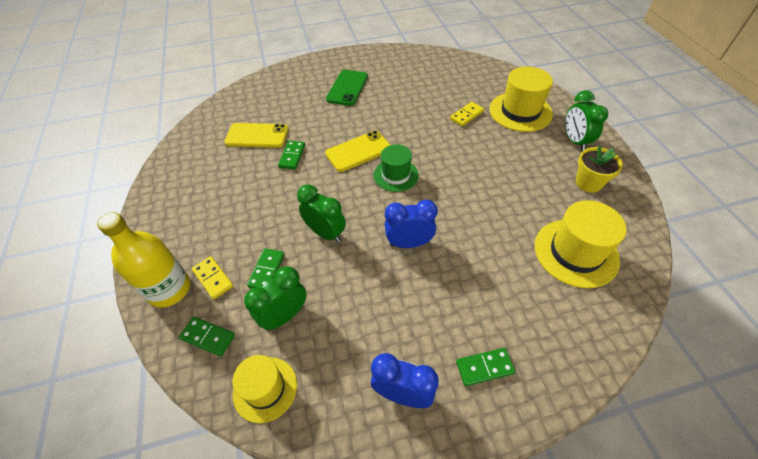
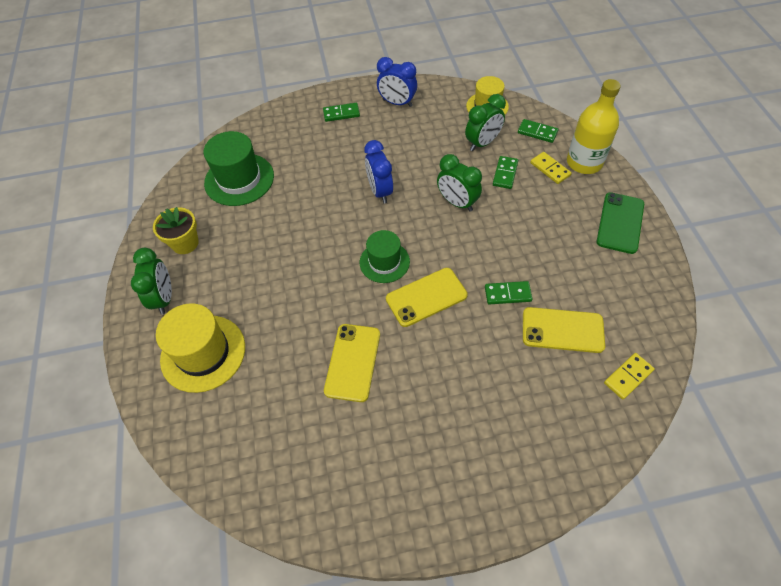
camera: 175 degrees left, 5 degrees up
(292, 156) = (507, 294): green domino -> green domino turned 75 degrees clockwise
(347, 88) = (445, 425): green phone -> green phone (620, 223)
(409, 243) = (380, 191): blue clock -> blue clock turned 75 degrees clockwise
(410, 112) = (353, 362): none -> yellow phone
(466, 115) = (277, 351): yellow domino -> yellow domino (628, 377)
(576, 252) = (239, 179): yellow hat -> green hat

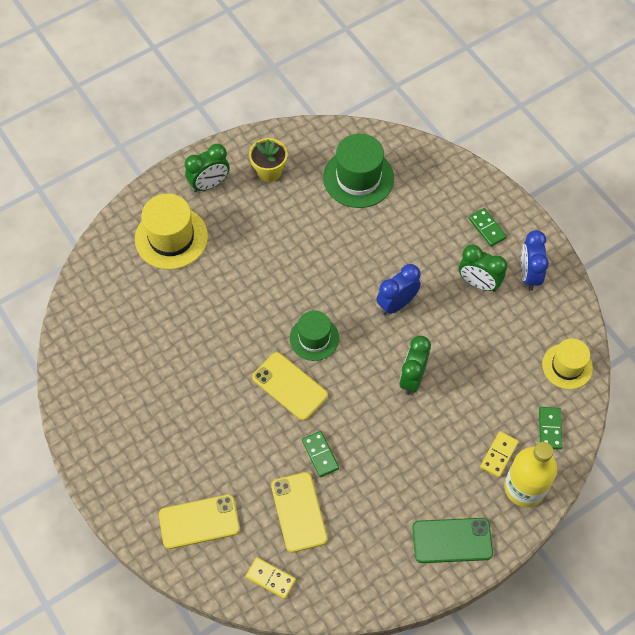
camera: 65 degrees right, 5 degrees up
(353, 362) = (203, 351): yellow phone -> yellow phone (199, 522)
(482, 143) = (507, 378): green clock -> green clock (478, 283)
(505, 174) = (472, 412): green domino -> none

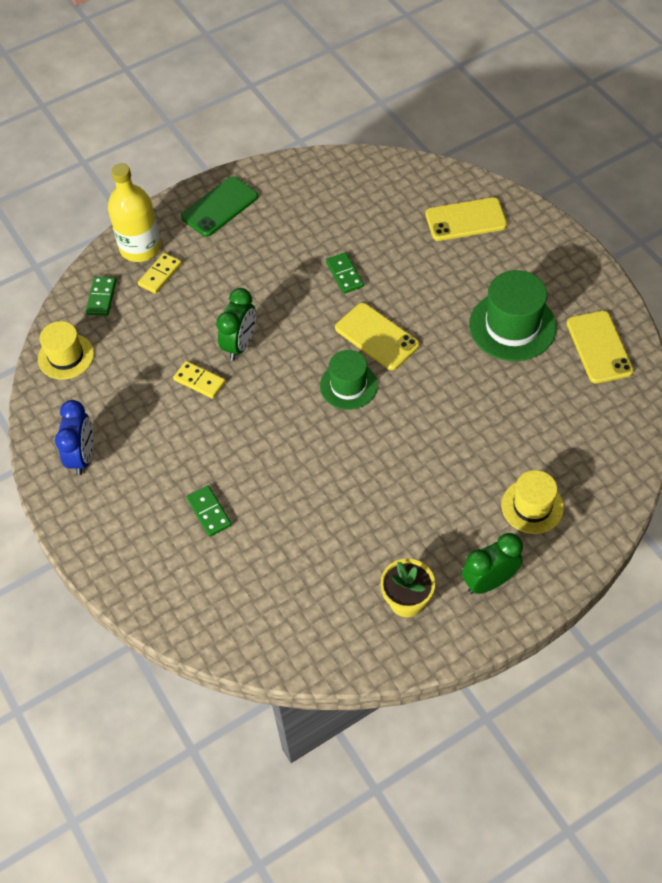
camera: 175 degrees left, 5 degrees down
(171, 238) = (532, 506): yellow hat -> yellow hat, size x0.65
(270, 578) = (394, 179): yellow domino -> yellow domino (199, 381)
(299, 512) = (367, 227): yellow phone -> yellow phone (599, 347)
(358, 178) = (282, 589): green hat -> green hat (512, 326)
(396, 304) = (248, 423): blue clock -> none
(452, 540) = (220, 207): green phone -> green phone turned 45 degrees counterclockwise
(478, 283) = (146, 447): green clock -> none
(487, 228) = (121, 516): green domino -> green domino (209, 512)

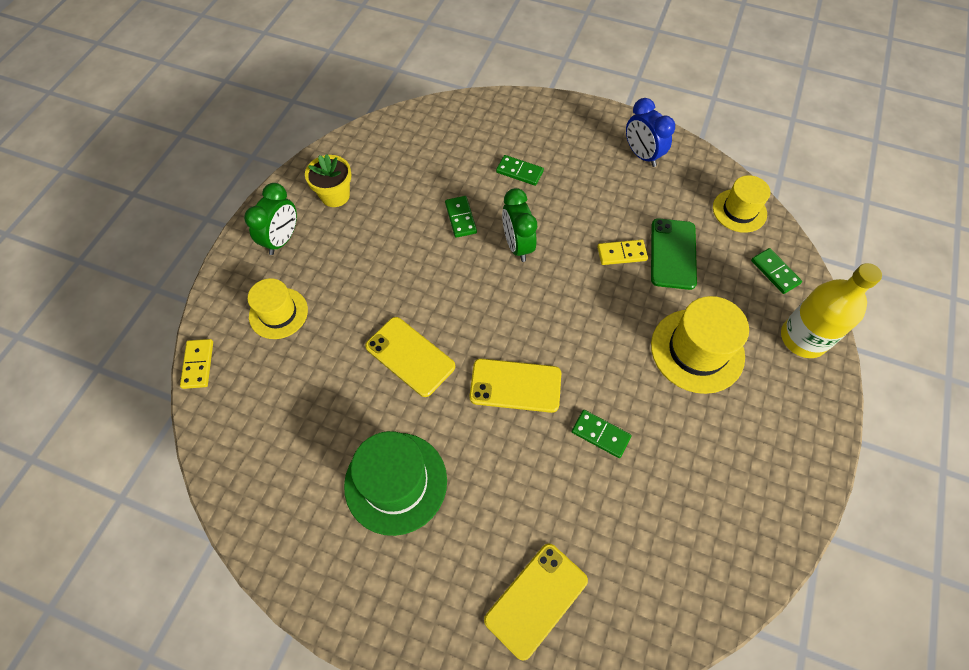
camera: 140 degrees right, 5 degrees up
(160, 275) = (756, 323): yellow domino -> yellow domino (198, 364)
(220, 207) = (790, 433): green phone -> green phone (673, 254)
(222, 283) = (697, 350): none -> yellow hat
(240, 344) = (622, 303): green clock -> green clock (517, 245)
(305, 498) = (460, 218): none -> green domino
(348, 385) = (501, 323): green hat -> none
(599, 347) = (293, 515): yellow phone -> yellow phone (410, 356)

